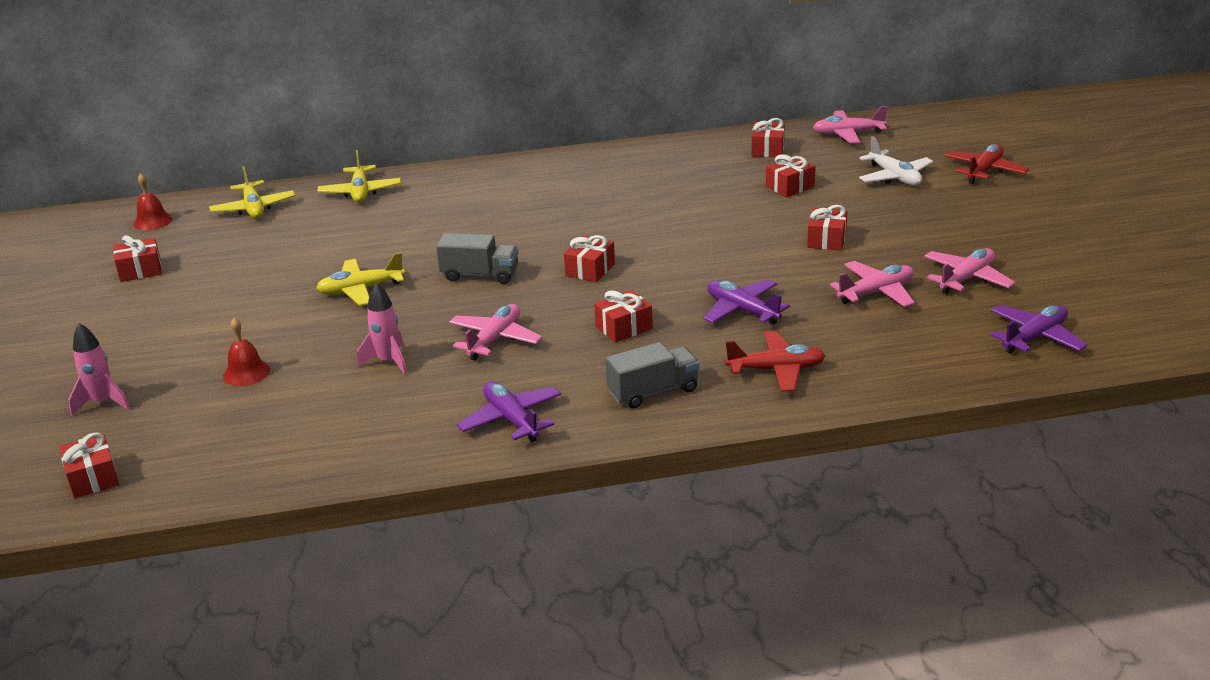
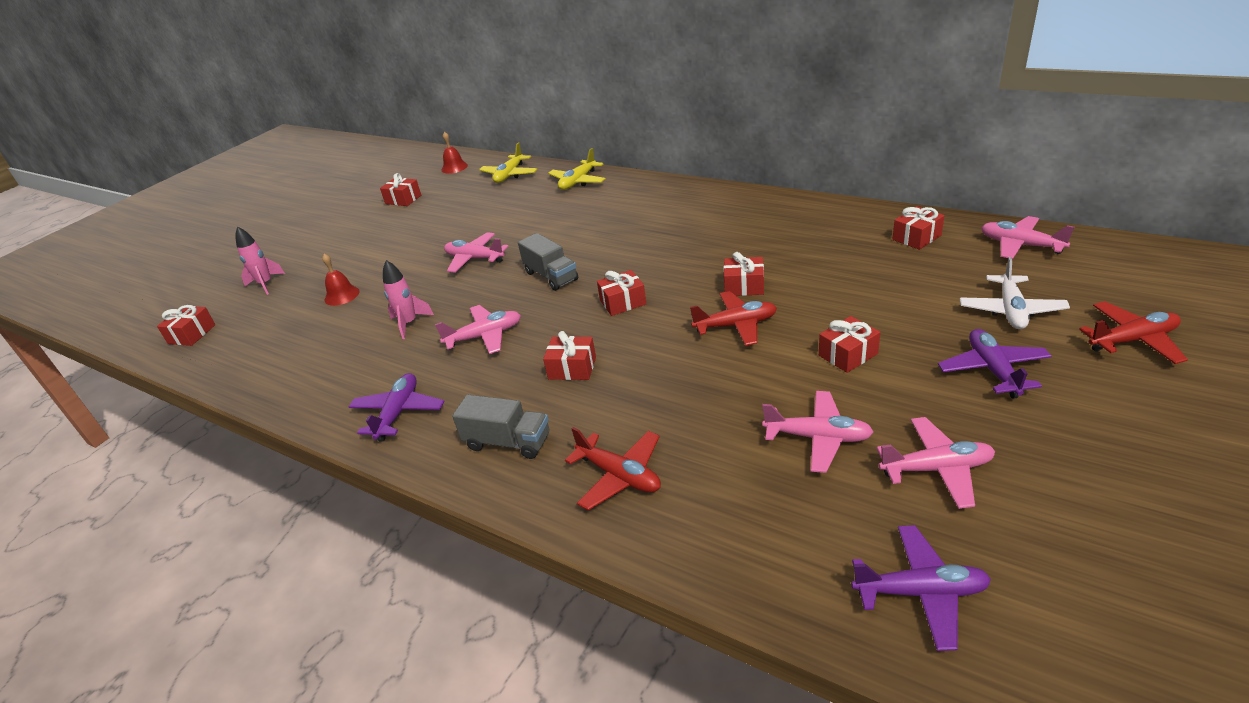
camera: 45 degrees right, 5 degrees up
(361, 290) = (475, 259): yellow plane -> pink plane
(716, 251) = (735, 325): none -> red plane
(742, 310) = (676, 396): purple plane -> purple plane (993, 370)
(790, 187) = (887, 283): red gift -> red gift (744, 286)

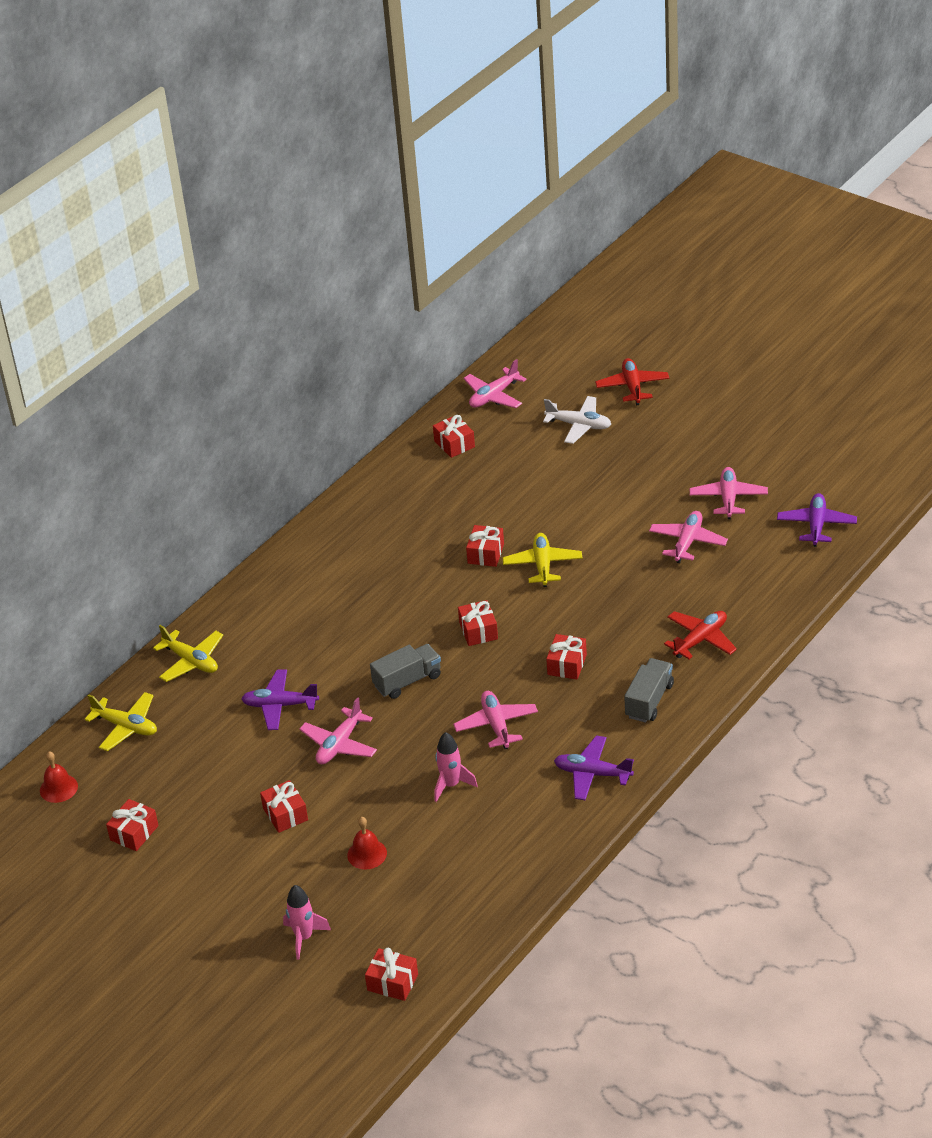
camera: 85 degrees left, 5 degrees up
(735, 325) = (542, 565): red plane -> yellow plane
(848, 354) = (603, 512): red gift -> red gift (285, 814)
(993, 370) = (643, 452): purple plane -> purple plane (280, 705)

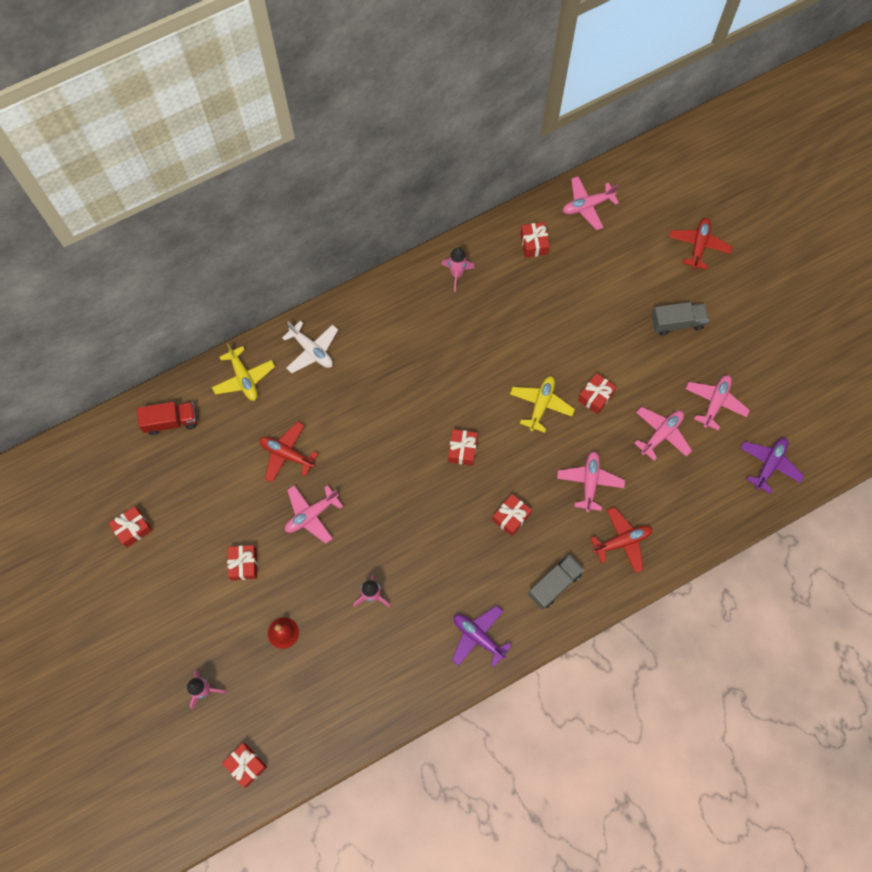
camera: 20 degrees right, 30 degrees up
(58, 788) = (100, 458): red bell -> none
(126, 727) = (171, 421): yellow plane -> red truck
(280, 705) = (287, 454): purple plane -> red plane
(384, 496) = (457, 274): none -> pink rocket
(407, 681) = (388, 475): grey truck -> grey truck (677, 323)
(486, 553) = (504, 372): red gift -> red gift (595, 396)
(496, 725) = (431, 552): pink plane -> pink plane (589, 482)
(579, 425) = (637, 268): white plane -> white plane (312, 350)

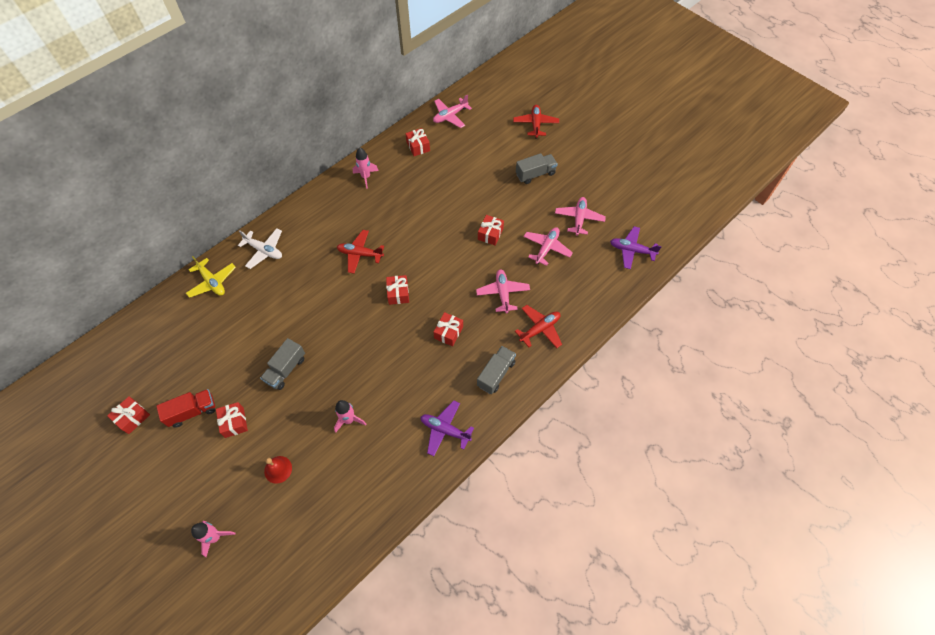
camera: 15 degrees left, 10 degrees down
(171, 421) = (155, 327): red truck -> red truck (192, 411)
(246, 765) = (264, 594): red gift -> none
(287, 454) = (257, 329): red plane -> red plane (360, 254)
(311, 515) = (286, 369): pink plane -> grey truck
(541, 405) = (451, 249): yellow plane -> none
(769, 465) = (631, 250): purple plane -> purple plane turned 90 degrees counterclockwise

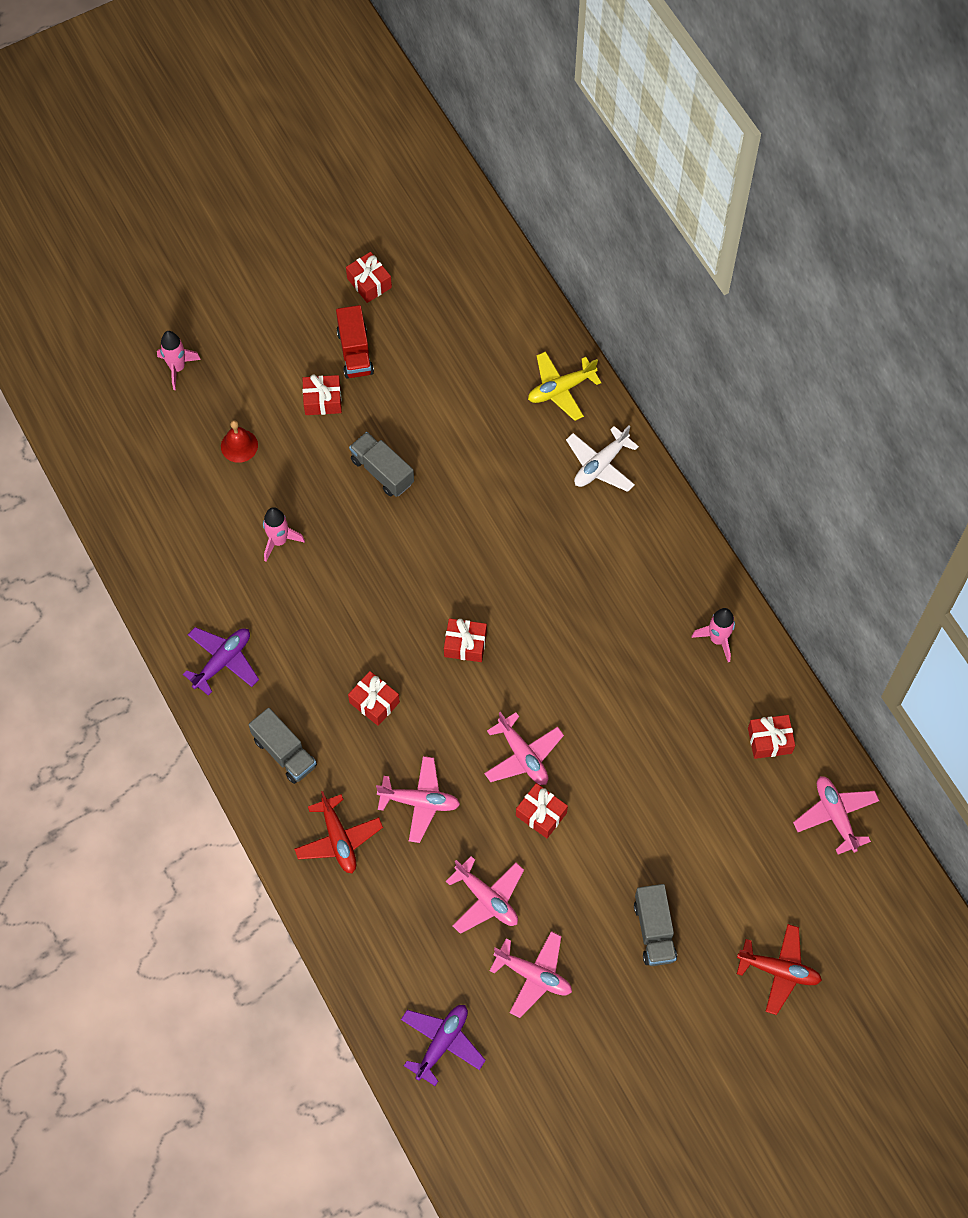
camera: 105 degrees right, 5 degrees up
(360, 254) = (555, 602): red plane -> none
(459, 250) = (523, 755): none -> pink plane

